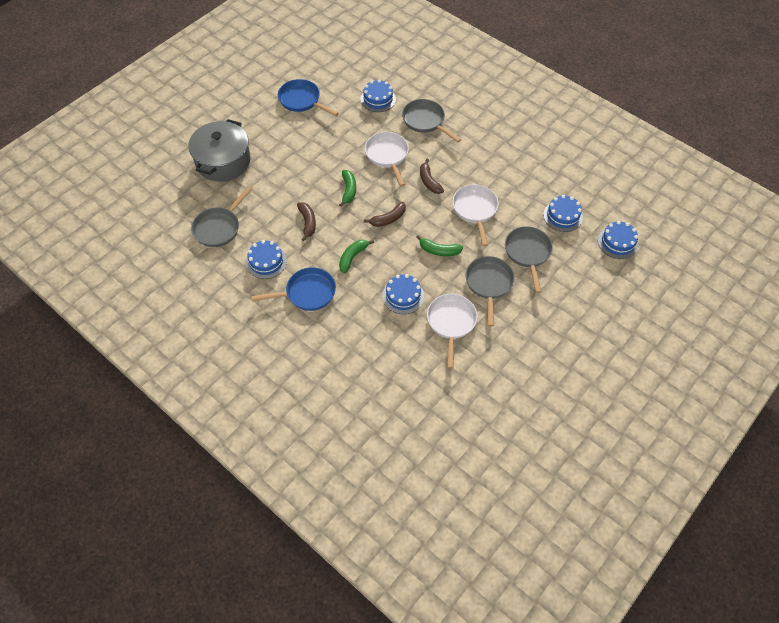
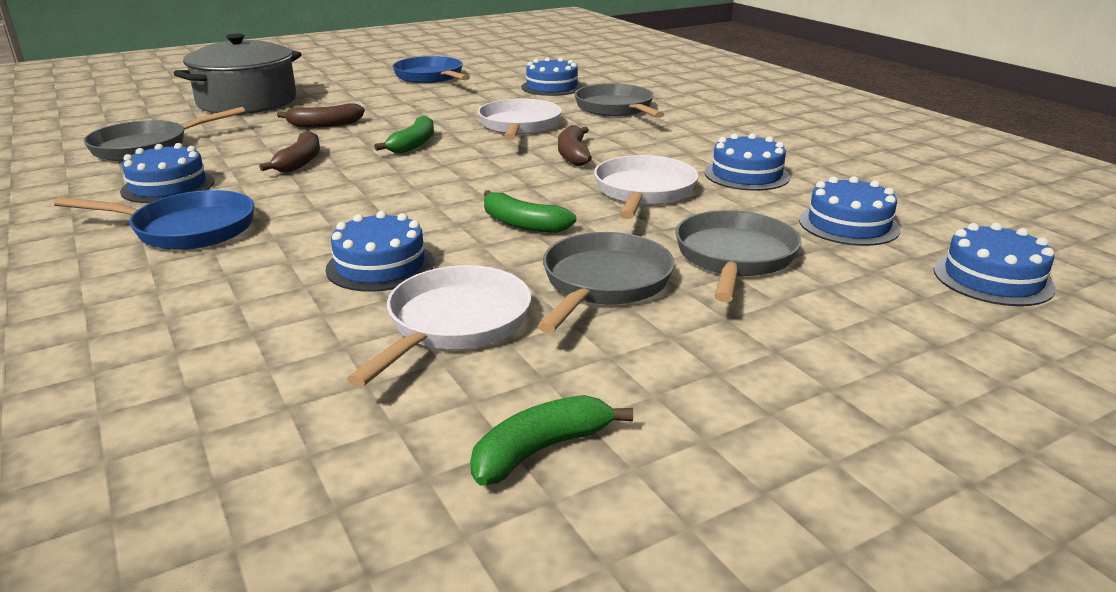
camera: 20 degrees right, 30 degrees down
(353, 257) = (334, 205): green banana -> green banana (541, 450)
(388, 219) = (453, 178): brown banana -> brown banana (324, 125)
(512, 182) = (746, 175): none -> blue cake

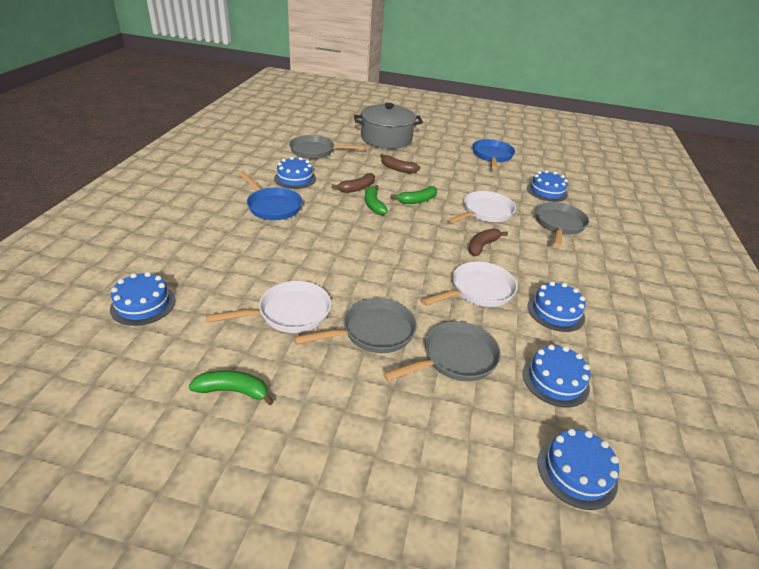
camera: 40 degrees right, 10 degrees up
(380, 266) = (307, 265): blue cake -> blue cake (143, 304)
(522, 224) = (392, 276): green banana -> green banana (373, 205)

